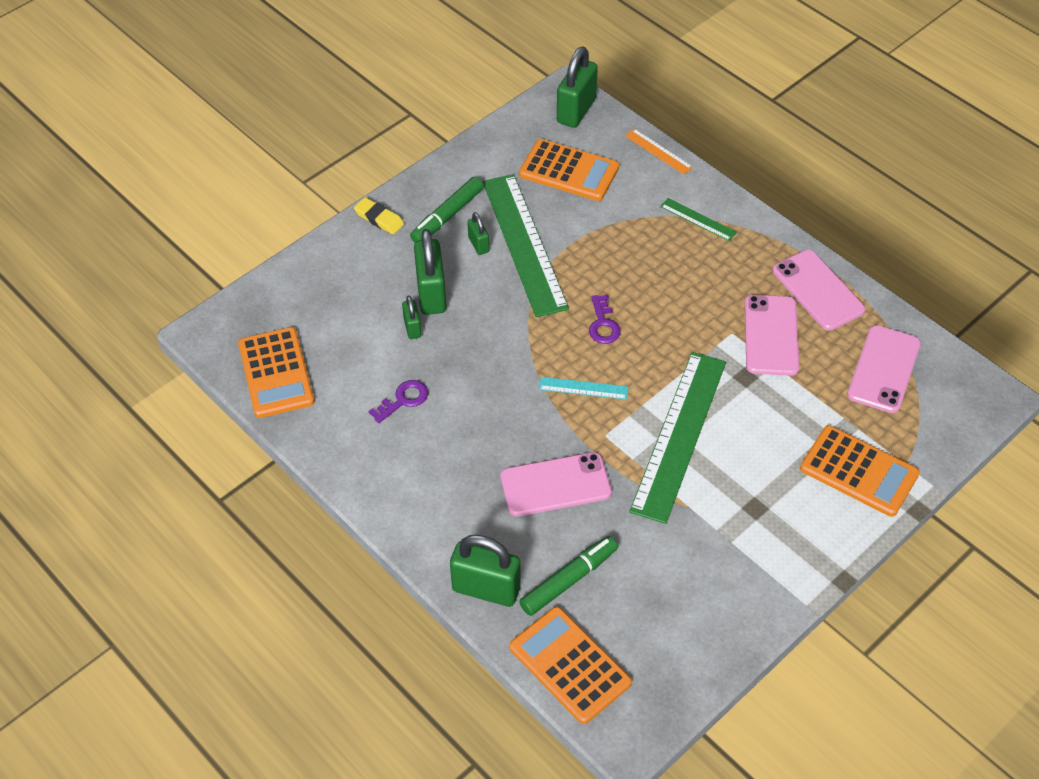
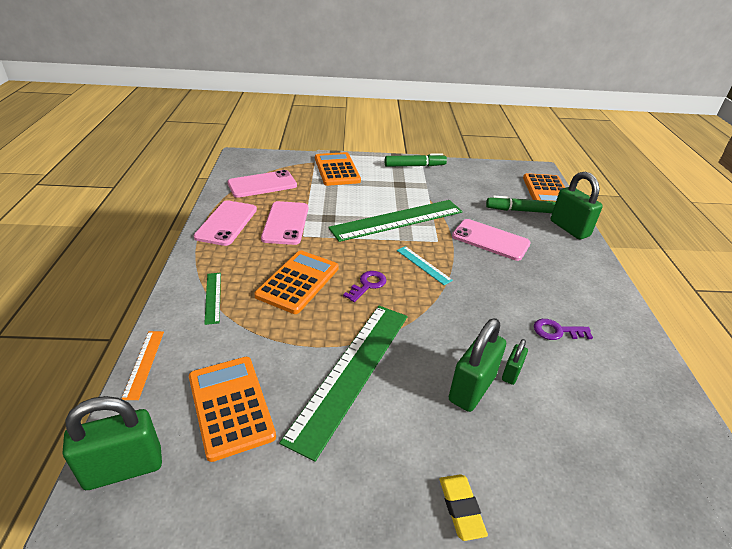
camera: 140 degrees left, 15 degrees down
(276, 373) = (667, 419): orange calculator -> orange calculator (298, 282)
(447, 216) = (388, 451): green marker -> green marker (414, 166)
(478, 244) = (389, 400): green padlock -> none
(771, 335) = (286, 223): pink phone -> pink phone turned 45 degrees counterclockwise

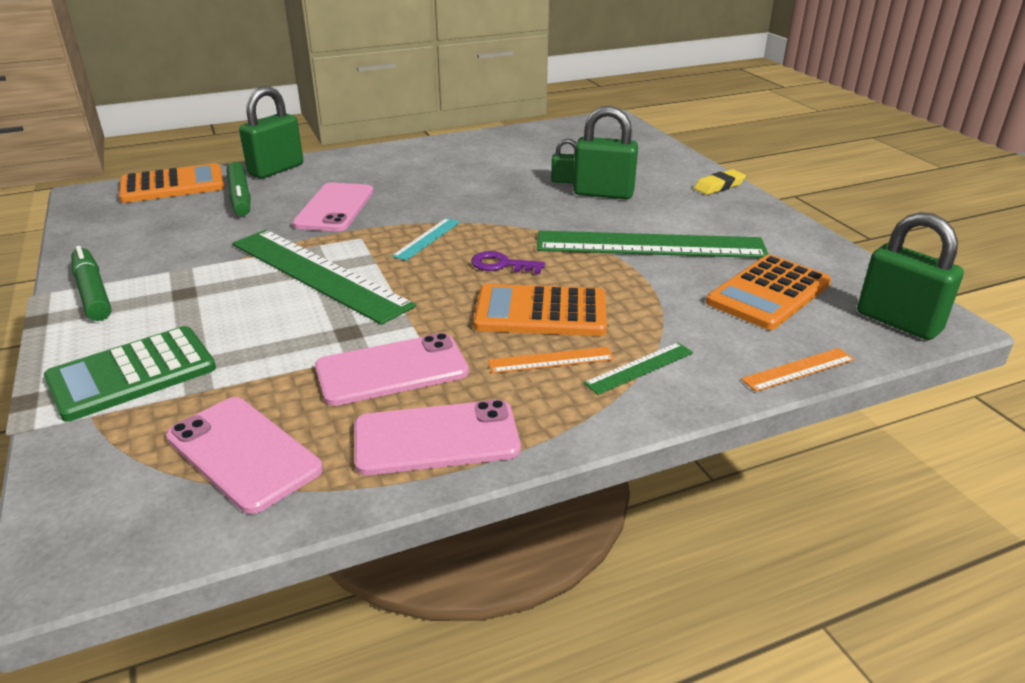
camera: 110 degrees left, 5 degrees down
(249, 269) = (551, 360): none -> orange ruler
(337, 170) = (132, 374): orange calculator -> green calculator
(557, 331) = (487, 168): purple key -> none

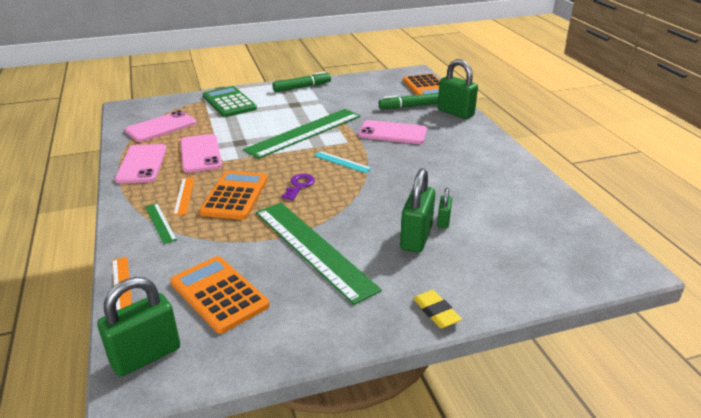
camera: 95 degrees right, 0 degrees up
(650, 245) = (313, 249): green ruler -> green ruler turned 45 degrees counterclockwise

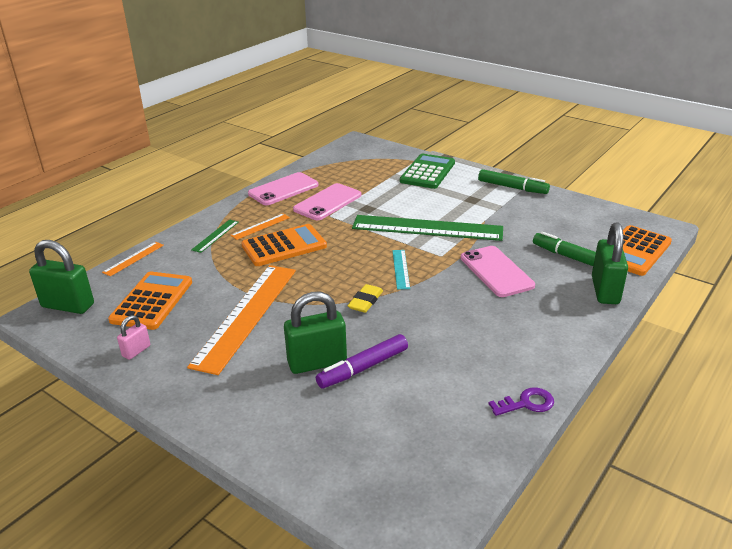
camera: 55 degrees right, 0 degrees up
(161, 127) = (346, 168): pink phone -> none
(291, 328) = (136, 351): none -> pink padlock
(299, 186) = (333, 266): purple key -> purple key (526, 403)
(313, 249) = (246, 315): green ruler -> orange ruler
(436, 312) = (213, 418): yellow eraser -> yellow eraser (365, 301)
(443, 221) = (363, 368): green padlock -> purple marker

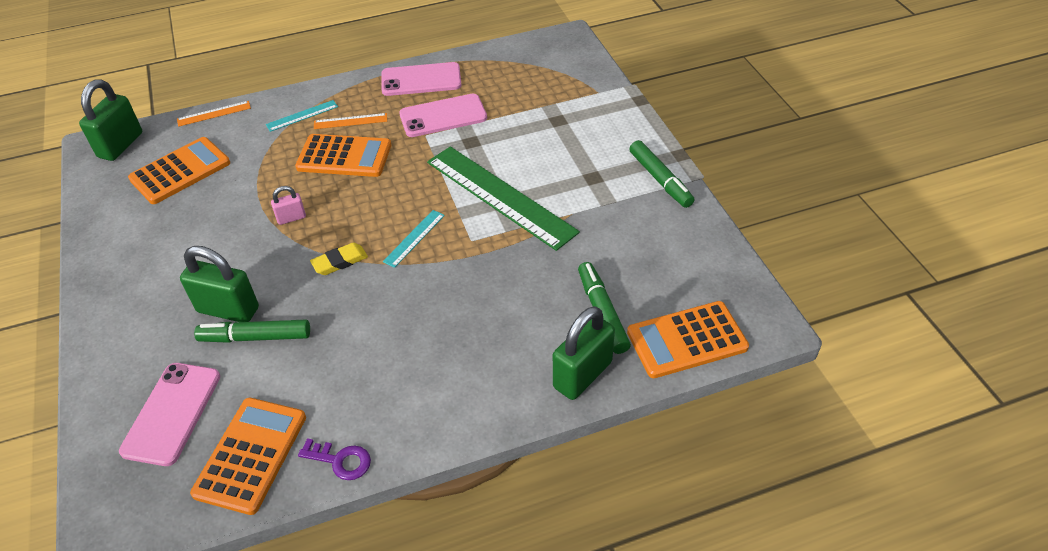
camera: 35 degrees right, 15 degrees up
(68, 305) = (121, 145): green padlock -> green padlock turned 60 degrees clockwise
(136, 351) = (119, 221): pink padlock -> pink padlock (291, 218)
(215, 235) = (302, 115): green ruler -> turquoise ruler
(246, 315) = (230, 225): orange ruler -> none
(363, 368) = (255, 337): purple marker -> green marker
(427, 172) = (591, 115): green calculator -> none
(459, 433) = (251, 455): none -> orange calculator
(496, 271) = (501, 289): pink phone -> pink phone (172, 413)

